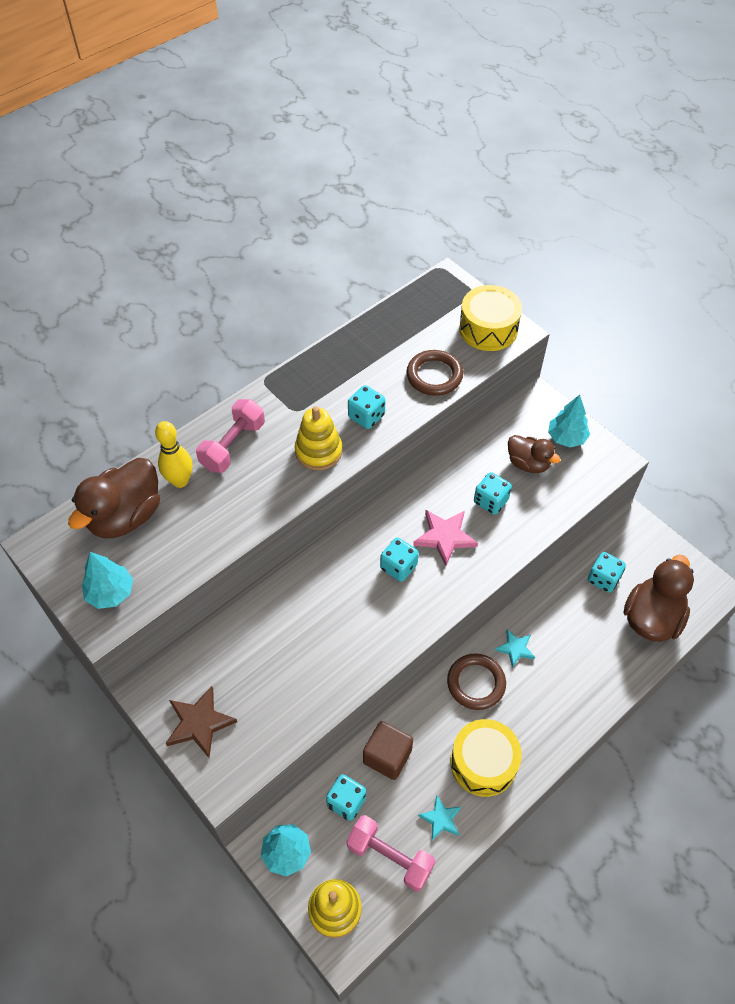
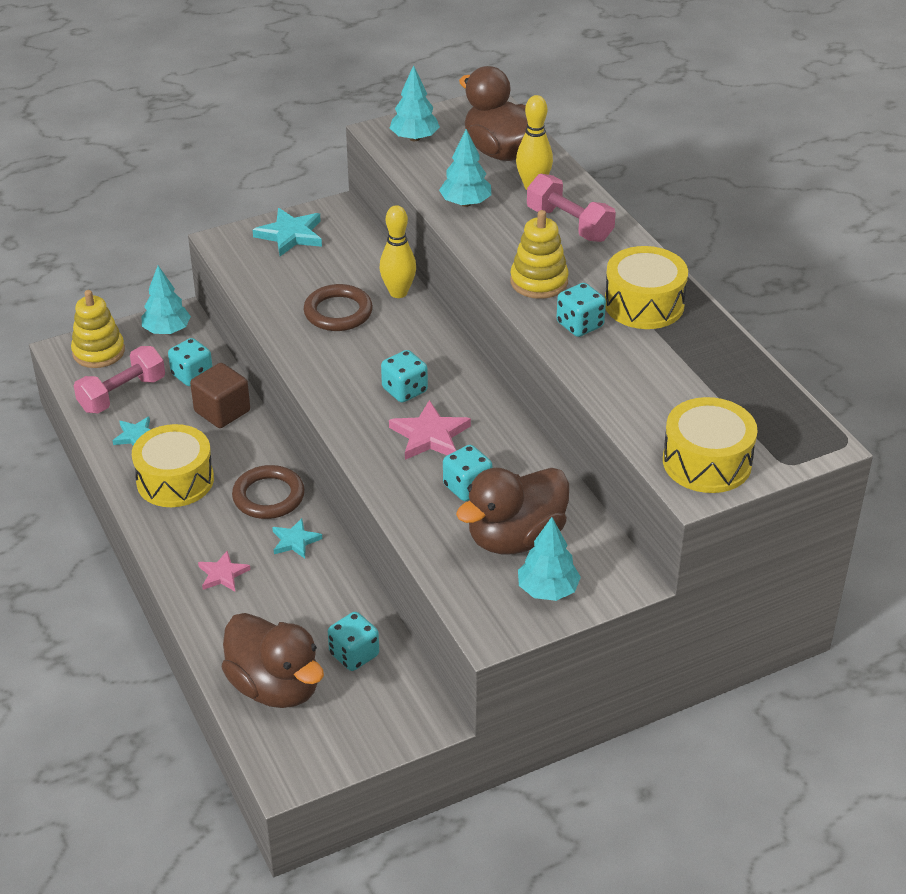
camera: 105 degrees right, 15 degrees down
(199, 723) = (290, 235): brown star -> turquoise star
(216, 525) = (465, 203): none -> turquoise tree
(271, 605) = (398, 292): none -> yellow bowling pin
(328, 383) = (644, 304): none -> yellow drum
(434, 375) = (631, 393): brown ring -> brown ring (338, 312)
(528, 463) = (515, 538): brown duck -> brown duck, size x1.63
(568, 688) = (223, 574): none -> pink star

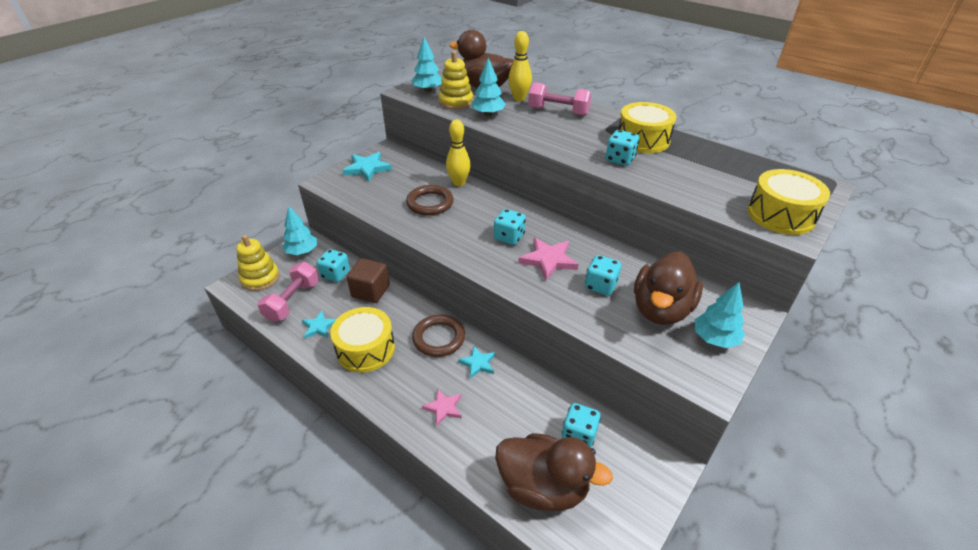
camera: 25 degrees left, 0 degrees up
(539, 281) = (571, 143): yellow stacking toy -> yellow stacking toy (456, 102)

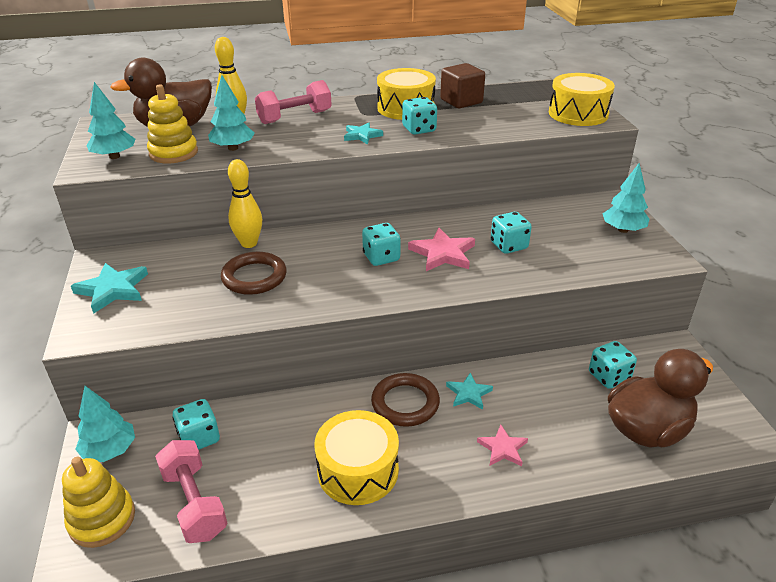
camera: 50 degrees left, 5 degrees down
(319, 327) = (273, 496): turquoise star -> turquoise star (362, 135)
(370, 291) = (269, 421): brown cube -> brown cube (461, 101)
(661, 309) = (568, 234): brown duck -> none

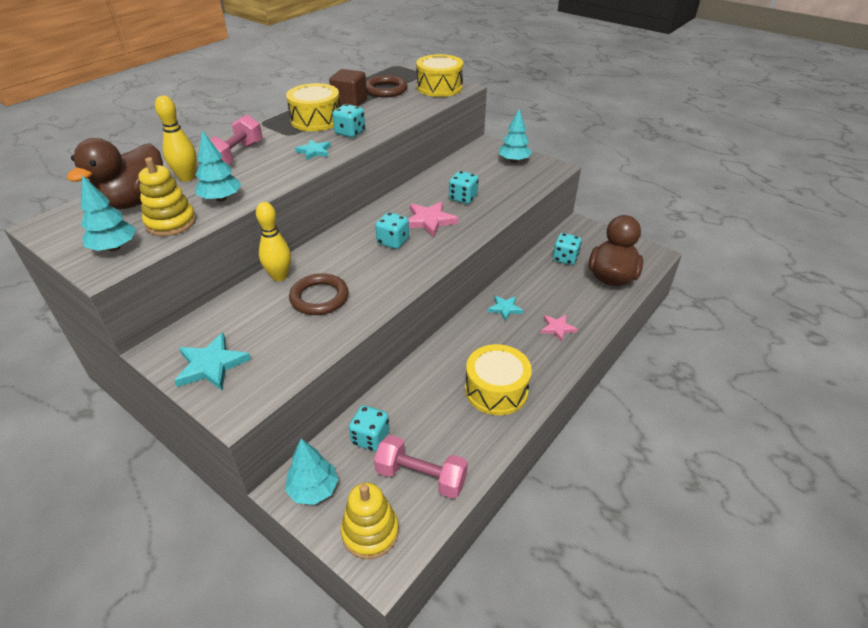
camera: 40 degrees left, 5 degrees up
(405, 403) = (476, 335): brown ring -> brown ring (386, 90)

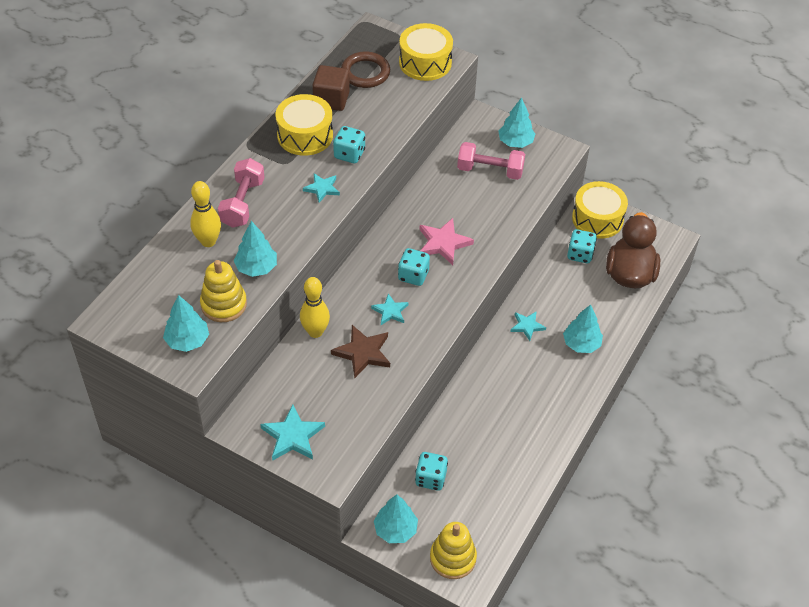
camera: 10 degrees left, 10 degrees up
(134, 201) = (172, 280): brown duck -> none
(319, 298) = (363, 353): brown ring -> brown star
(360, 267) = (390, 311): none -> turquoise star
(421, 477) = (483, 508): pink dumbbell -> pink dumbbell (490, 170)
(463, 198) = (471, 206): turquoise dice -> none
(496, 390) = (533, 418): yellow drum -> yellow drum (597, 219)
(557, 328) = (581, 344): pink star -> turquoise tree

